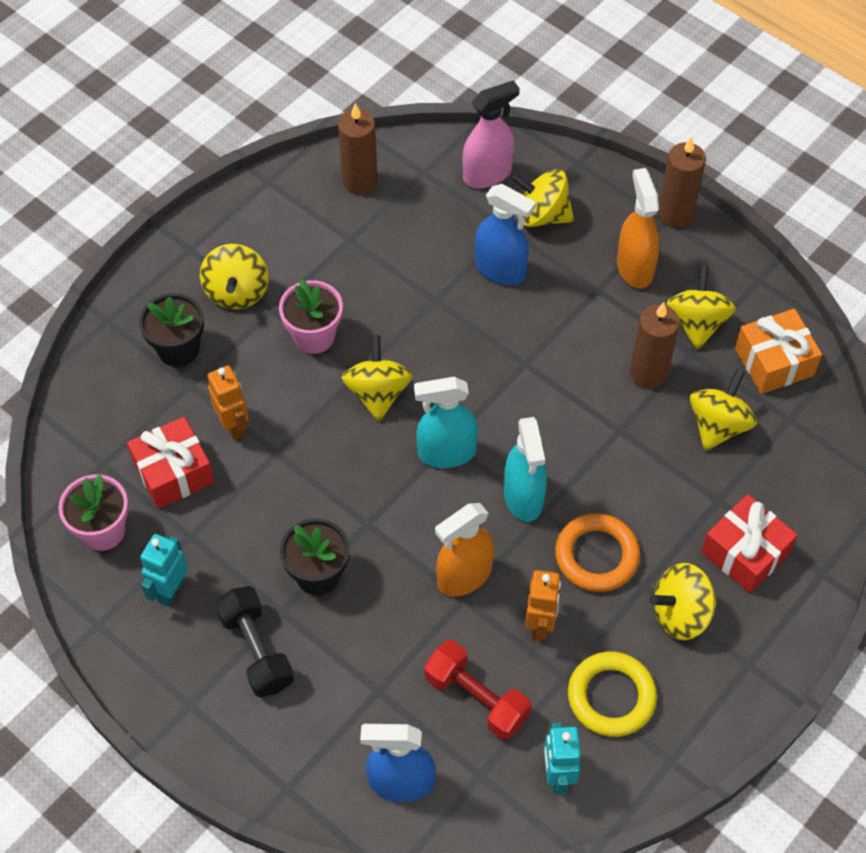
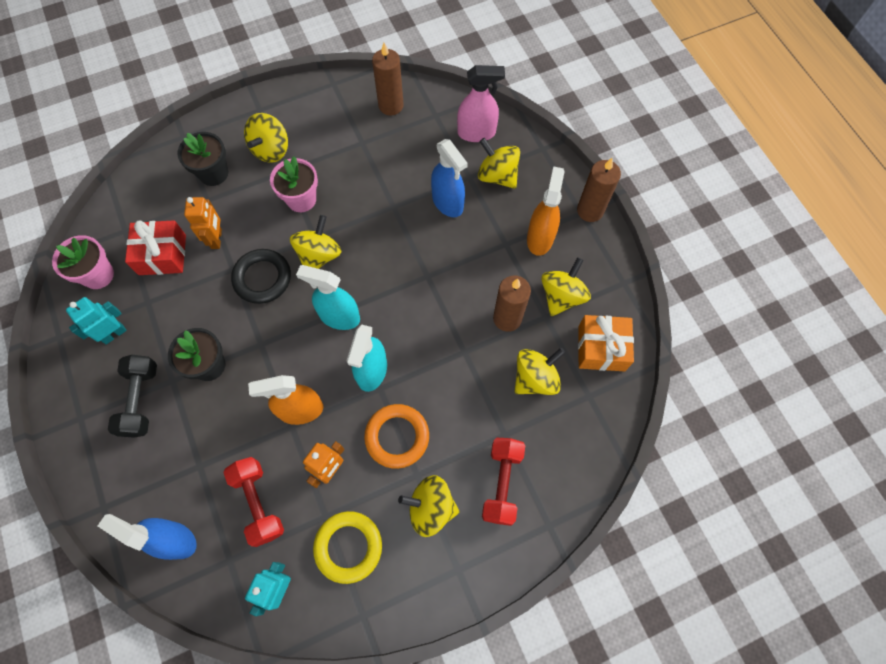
camera: 25 degrees right, 10 degrees up
(322, 448) = (262, 278): none -> black ring
(745, 553) = (502, 483): red gift -> red dumbbell

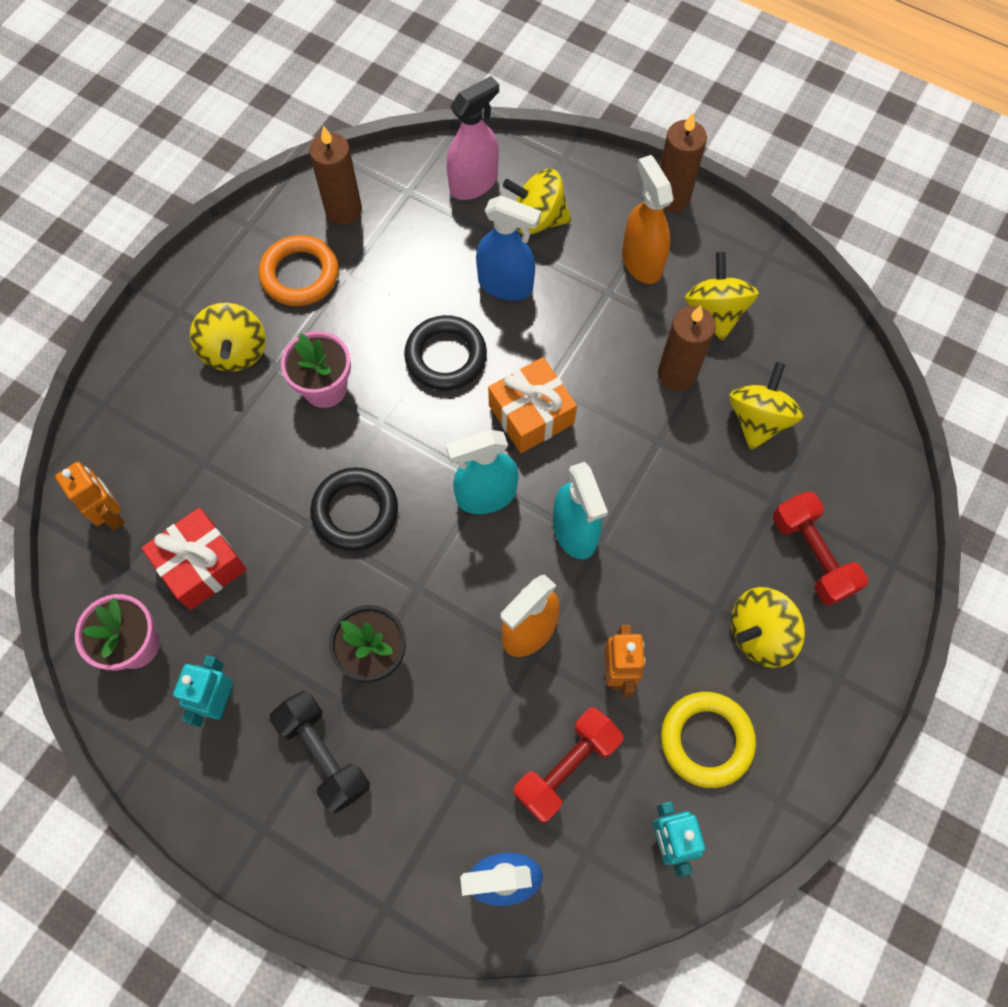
camera: 35 degrees left, 0 degrees up
(213, 173) = (183, 425): black flower pot -> none
(217, 239) = (256, 501): orange robot -> orange robot (111, 514)
(258, 503) = (566, 767): red dumbbell -> red dumbbell turned 75 degrees counterclockwise
(319, 255) = (403, 440): yellow spinning top -> none
(381, 223) = (446, 356): none -> black ring
(397, 437) = (662, 584): orange ring -> orange ring (300, 275)
(601, 348) = (800, 342): orange gift -> orange gift (531, 414)

